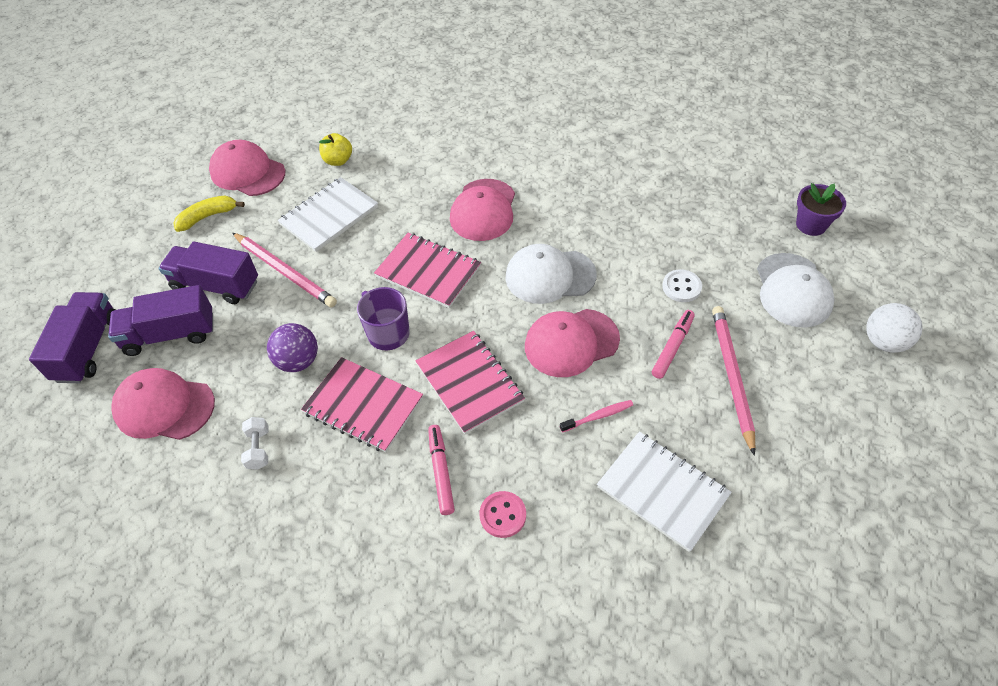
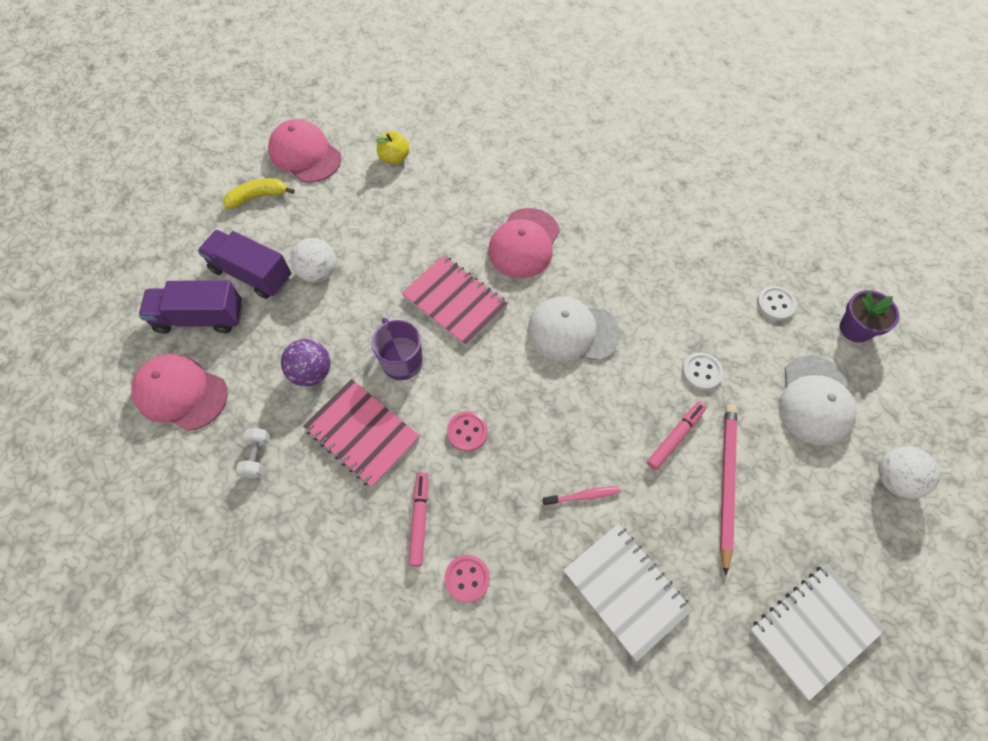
camera: 10 degrees right, 10 degrees up
(88, 348) = (124, 316): purple truck -> none
(285, 271) = (318, 272): pink pencil -> white ball
(329, 216) = (373, 219): white notebook -> white notebook (814, 630)
(469, 383) = (467, 432): pink notebook -> pink button
(571, 343) = (576, 410): pink cap -> none
(733, 218) = (775, 304): none -> white button

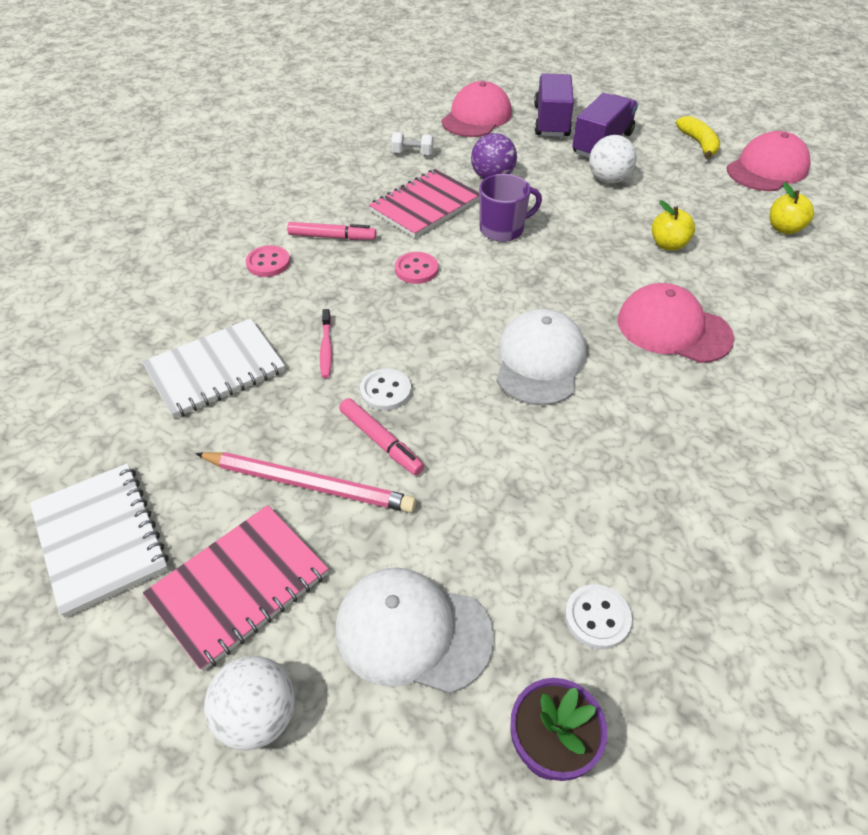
camera: 95 degrees right, 15 degrees down
(419, 236) = (668, 245): none -> yellow apple
(455, 302) = (578, 267): pink notebook -> pink notebook (239, 586)
(701, 372) = (473, 487): white button -> white button (385, 391)

